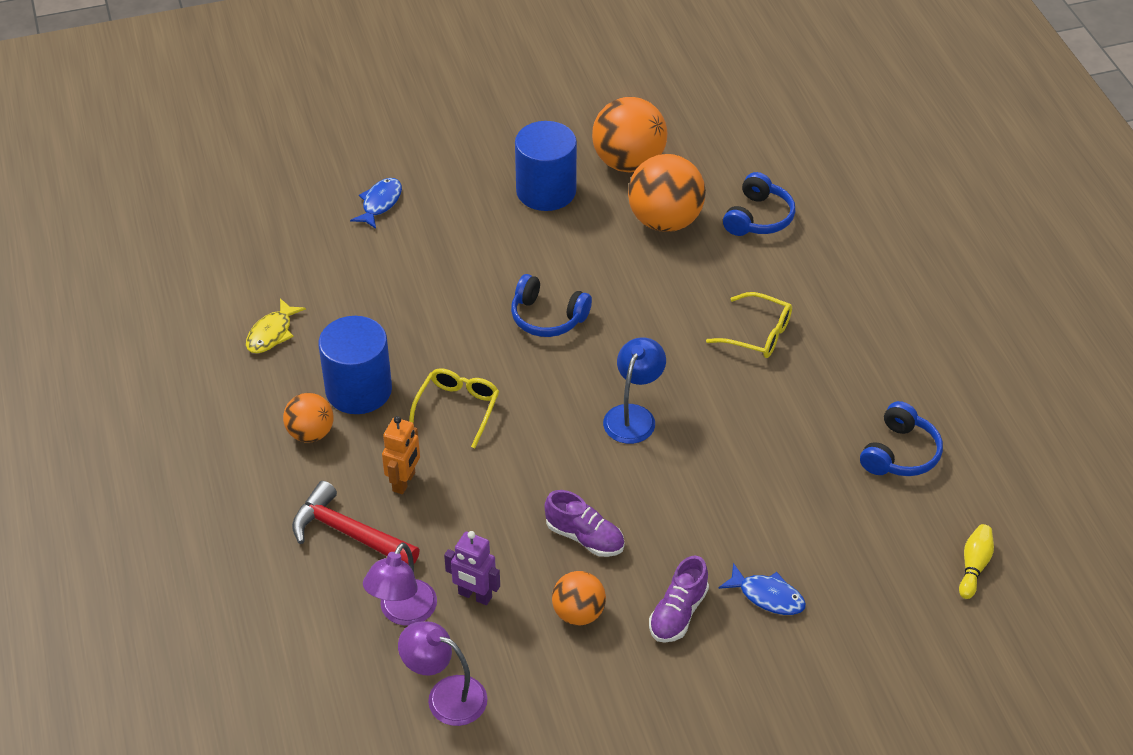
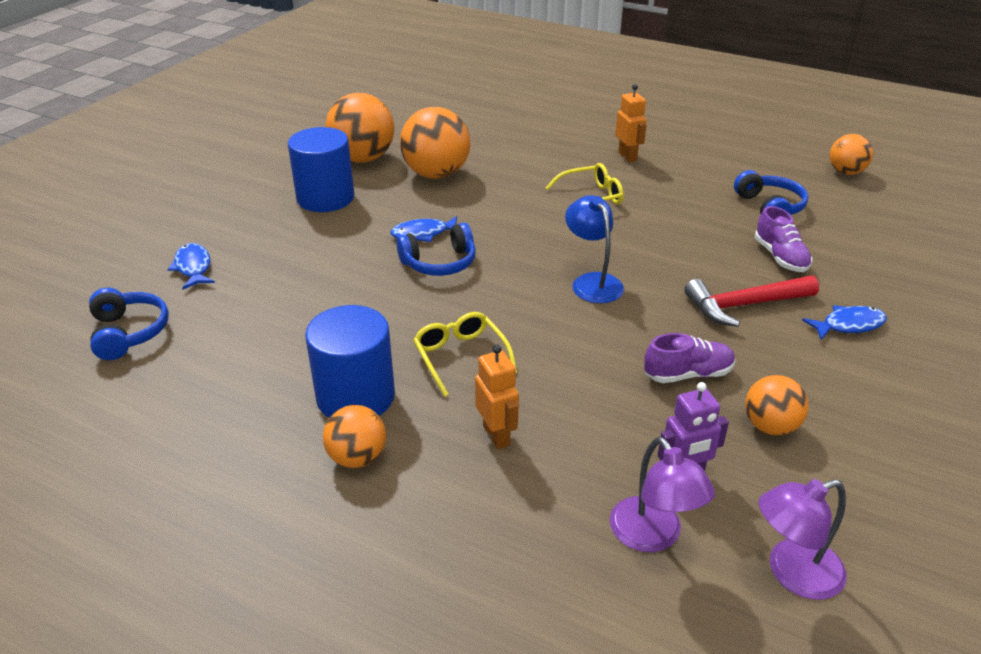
camera: 45 degrees left, 10 degrees down
(272, 333) = (209, 407): yellow fish -> none
(348, 533) = (509, 510): red hammer -> red hammer (744, 305)
(572, 280) = (423, 234): none -> blue fish
(678, 613) = (824, 375): purple shoe -> purple shoe (780, 257)
(758, 218) = (492, 146): blue headphones -> blue headphones (129, 333)
(863, 311) = (627, 156): none -> orange robot
(974, 566) = (904, 234): yellow bowling pin -> none
(1048, 471) = (846, 172): none -> orange ball

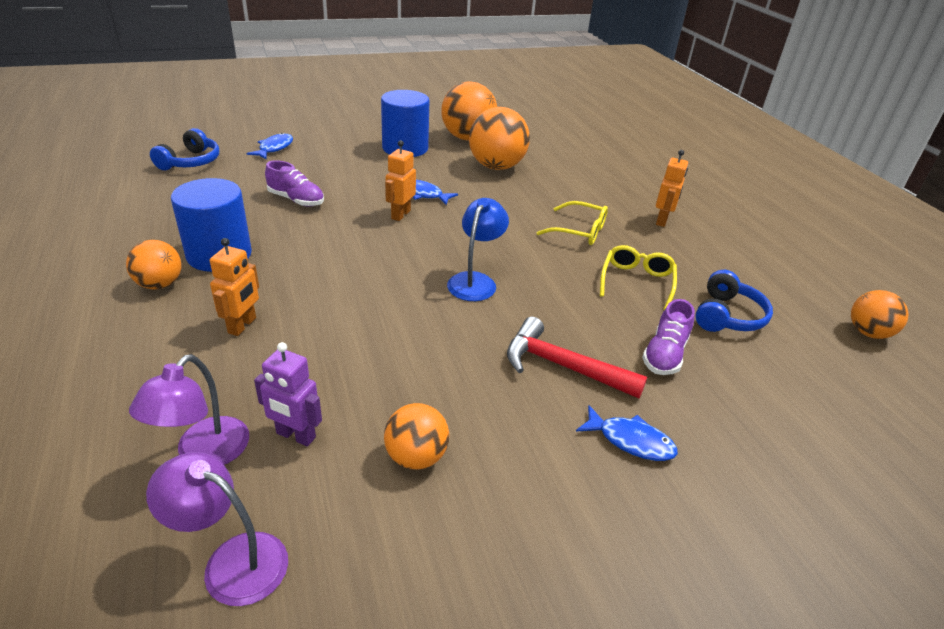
camera: 40 degrees right, 0 degrees up
(439, 263) = (400, 215): blue headphones -> orange robot
(461, 357) = (310, 271): yellow glasses -> yellow glasses (636, 282)
(688, 374) = (426, 379): purple shoe -> purple shoe (296, 200)

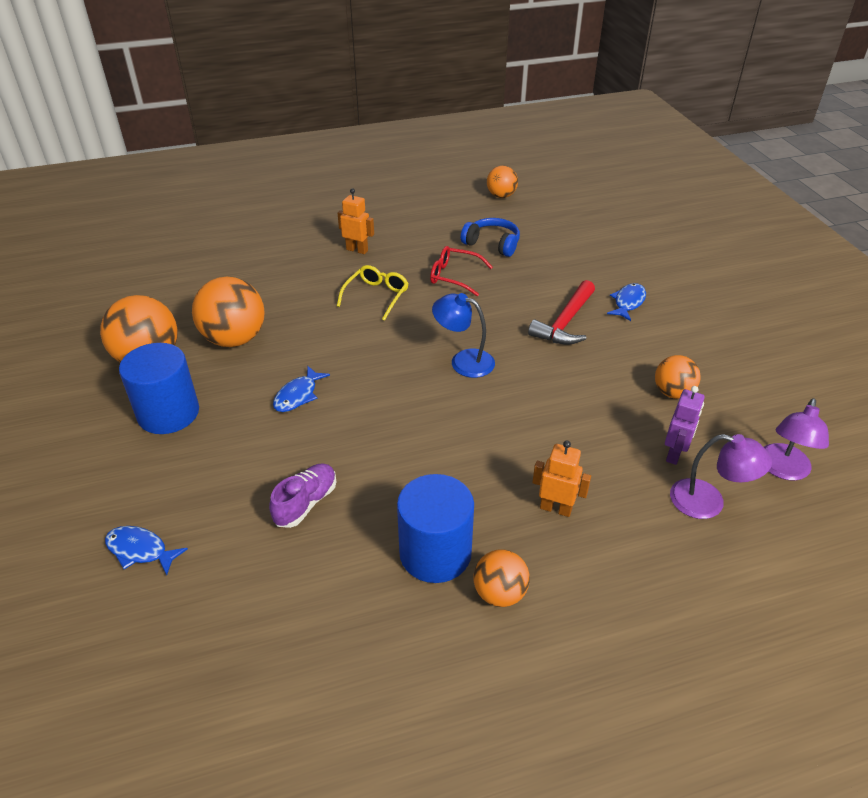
camera: 85 degrees left, 5 degrees up
(190, 162) = (172, 648): blue headphones -> none
(400, 215) = (344, 411): orange robot -> none
(636, 282) = (454, 276): yellow glasses -> red glasses
(664, 354) = (542, 277): purple shoe -> none

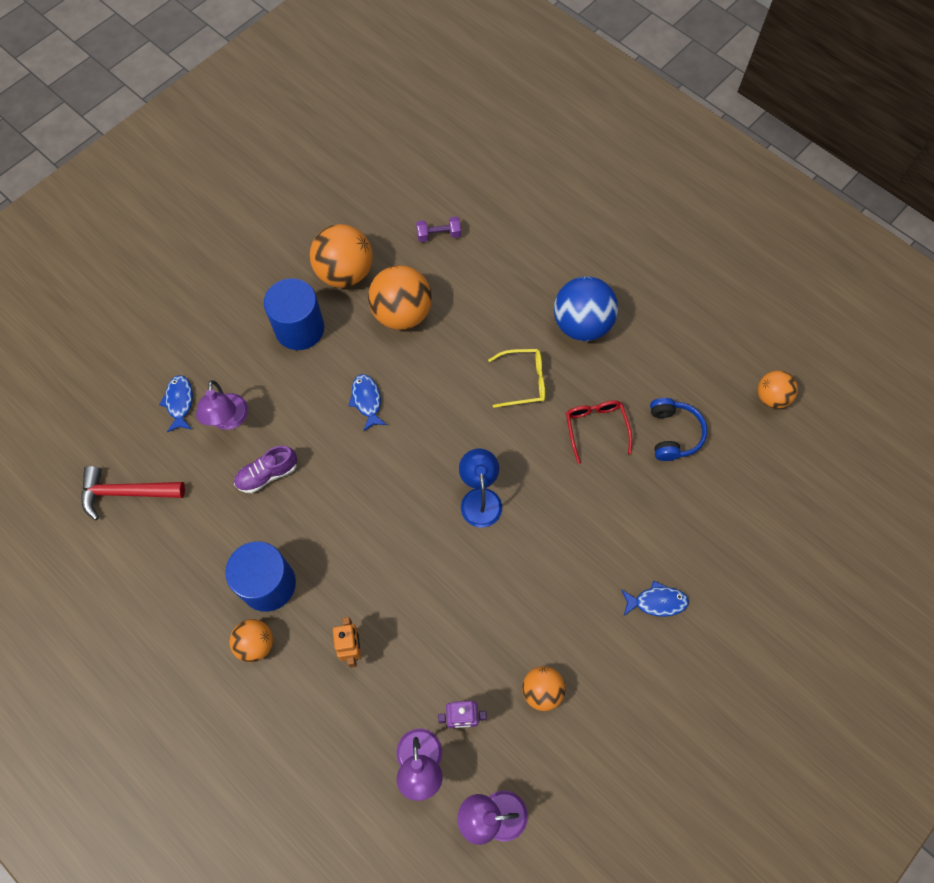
camera: 60 degrees right, 25 degrees up
(185, 289) = (438, 235): none -> purple dumbbell
(209, 512) = (228, 420): none -> purple lamp
(298, 395) = (367, 401): blue fish -> blue fish turned 75 degrees clockwise
(306, 503) = (267, 474): purple shoe -> purple shoe turned 150 degrees clockwise
(357, 250) = (582, 324): orange robot -> blue ball
(565, 323) = (587, 557): red hammer -> red hammer (126, 493)

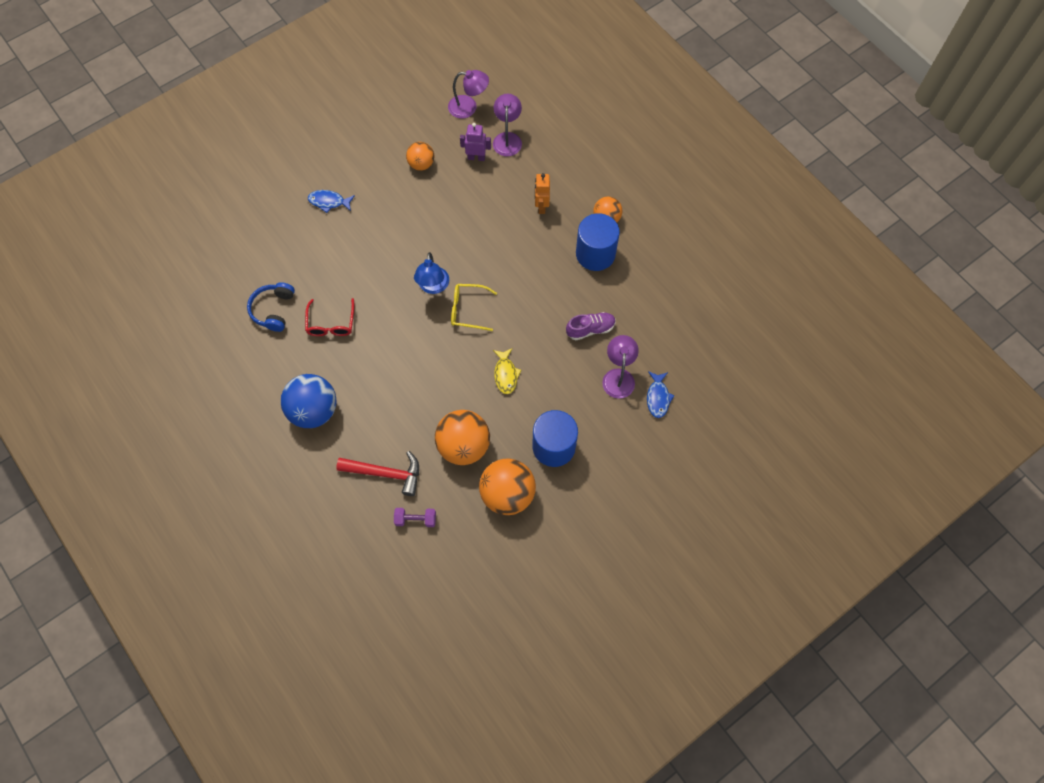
camera: 170 degrees left, 0 degrees up
(126, 493) = (699, 333): red hammer -> red hammer (386, 473)
(367, 401) = (506, 374): blue fish -> yellow fish
(523, 381) = (376, 369): yellow glasses -> yellow glasses (468, 310)
(771, 397) = (186, 325): orange ball -> none

